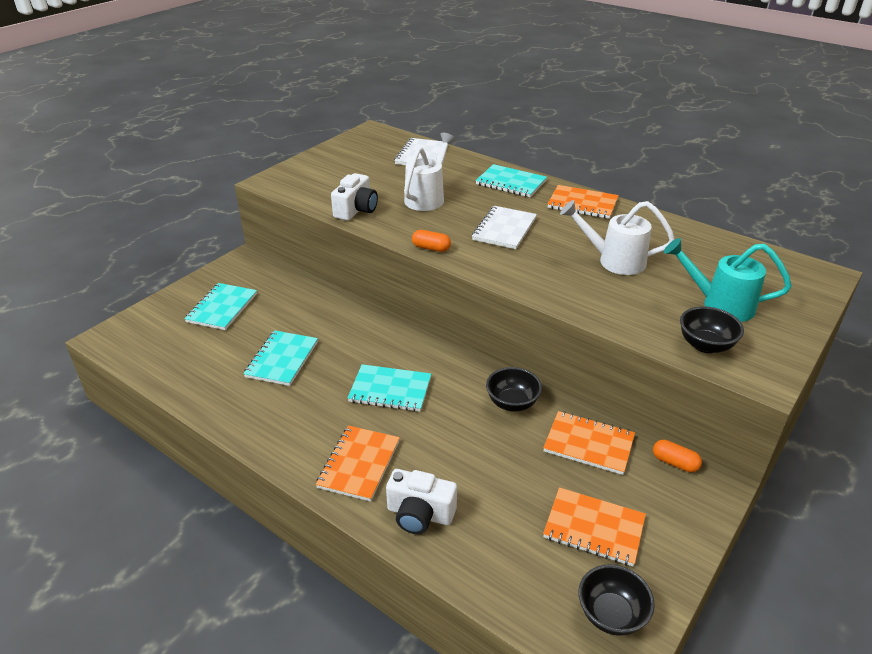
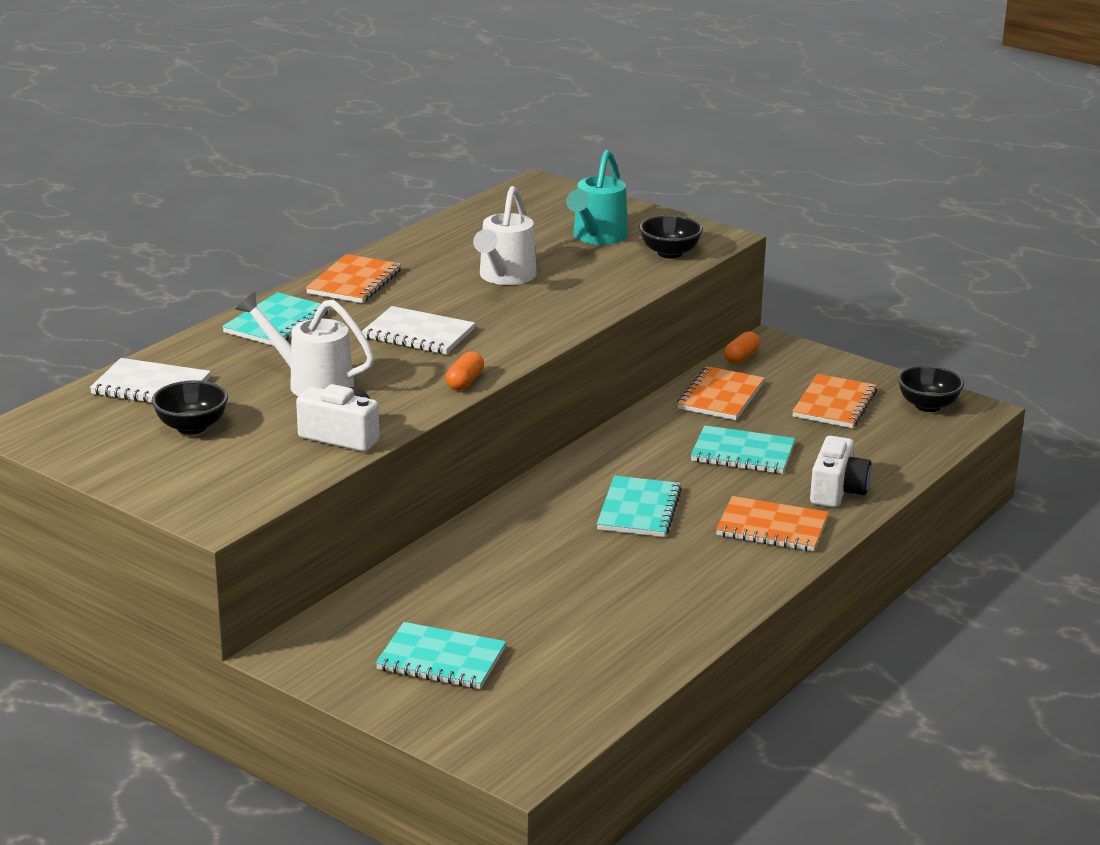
camera: 90 degrees left, 10 degrees down
(282, 359) = (577, 593): turquoise notebook -> turquoise notebook (742, 453)
(512, 403) = (658, 433): black bowl -> black bowl (192, 427)

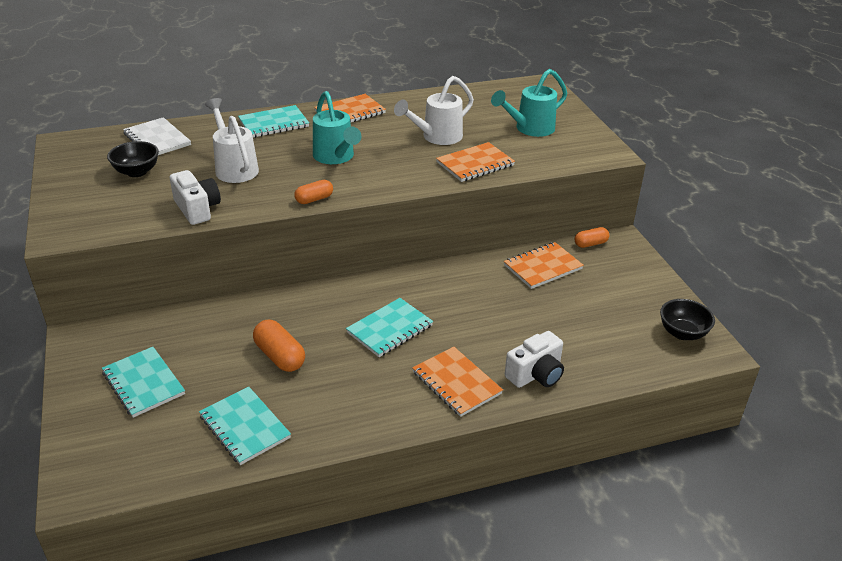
camera: 35 degrees right, 10 degrees up
(418, 334) = (335, 157): white notebook -> turquoise watering can
(556, 578) = (280, 356): none -> orange capsule
(670, 253) = (562, 154): black bowl -> none
(742, 453) = (506, 315): turquoise notebook -> turquoise notebook (244, 427)
(834, 404) = (614, 304): orange notebook -> orange notebook (475, 164)

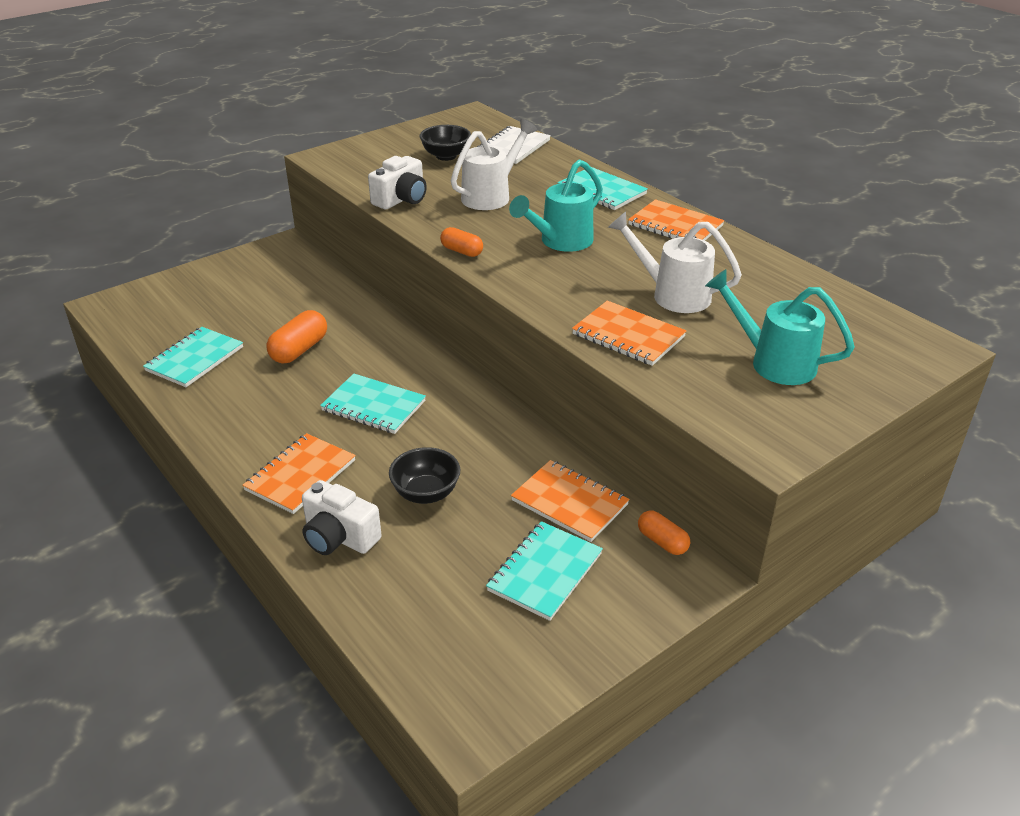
camera: 70 degrees right, 0 degrees up
(143, 383) = (236, 292): turquoise notebook -> turquoise notebook (545, 572)
(682, 333) = (494, 680): black bowl -> black bowl (426, 493)

